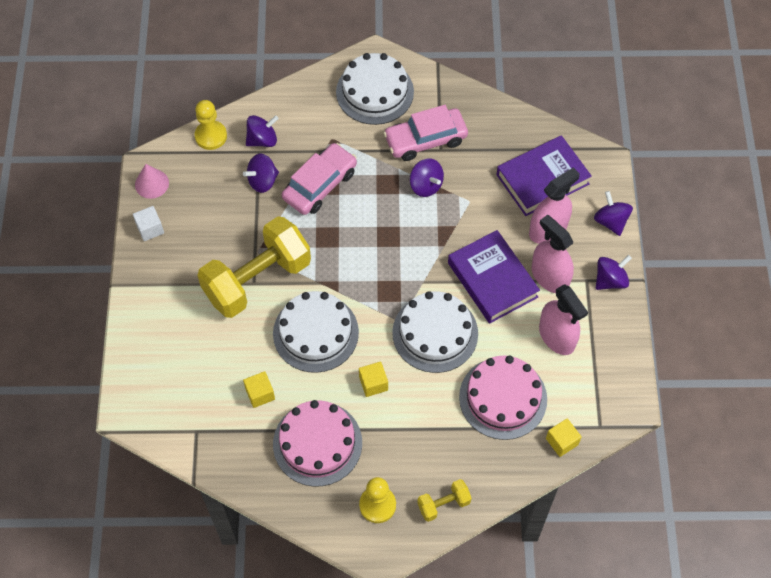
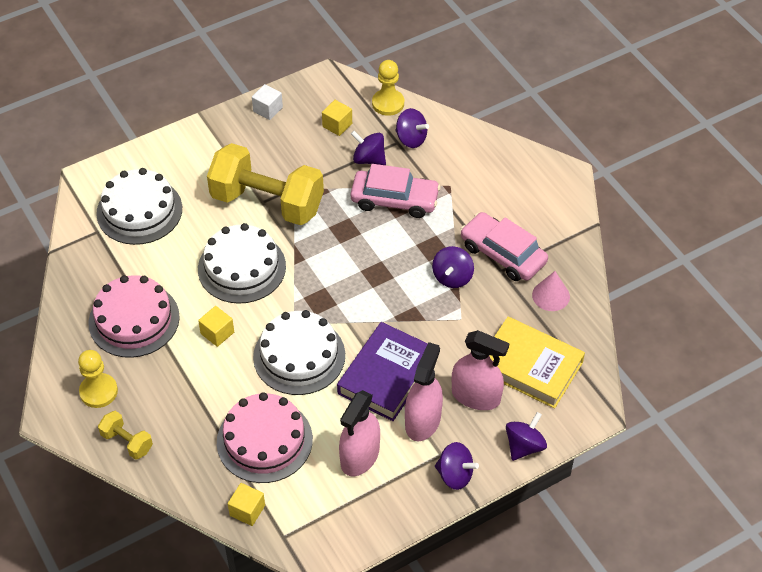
camera: 60 degrees right, 10 degrees down
(152, 183) = (312, 89): pink cone -> pink cone (551, 295)
(260, 394) = (157, 257): yellow cube -> yellow cube (337, 125)
(375, 92) = (525, 192): white cake -> white cake (139, 211)
(542, 179) = (530, 366): purple book -> yellow book

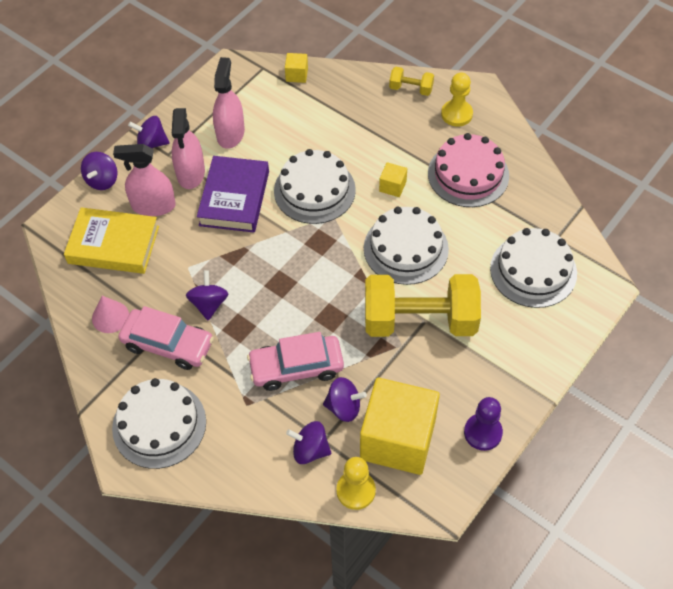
camera: 160 degrees right, 5 degrees up
(264, 440) = (309, 121): pink cake -> none
(268, 109) = (483, 432): white cube -> purple pawn
(337, 125) = (398, 439): yellow cube -> yellow cube, size x2.50
(530, 193) = (159, 424): none -> white cake

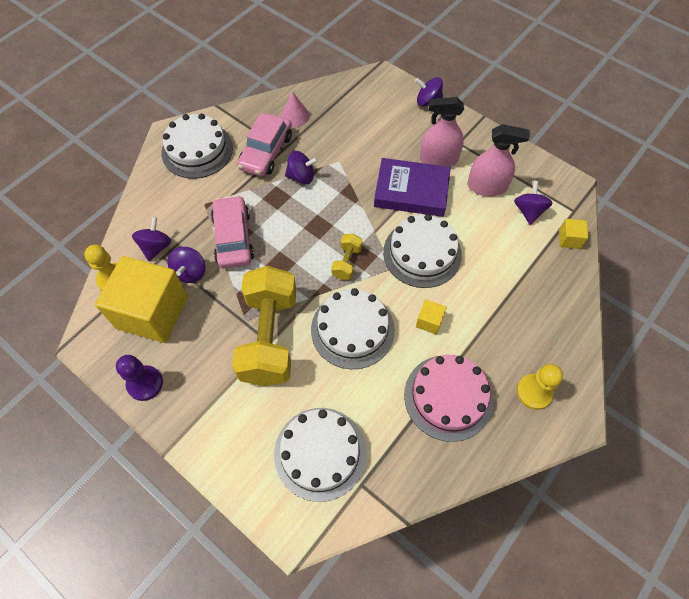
camera: 90 degrees right, 5 degrees up
(113, 245) = (362, 113): yellow book -> none
(151, 143) = (470, 131): purple spinning top -> purple spinning top (528, 211)
(153, 206) = (402, 136): pink spray bottle -> none
(411, 89) = (565, 346): yellow dumbbell -> yellow dumbbell (347, 262)

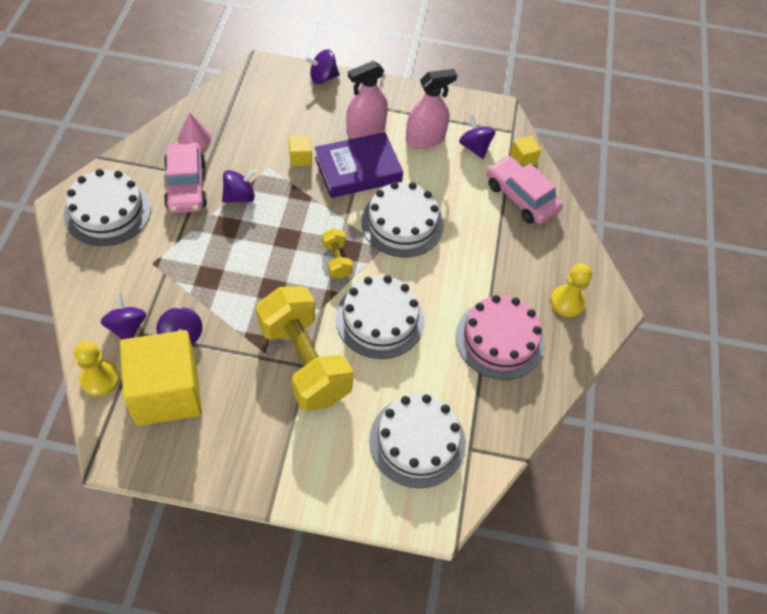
camera: 35 degrees left, 5 degrees down
(145, 383) = (204, 463): purple pawn -> none
(233, 238) = (206, 284): pink car -> pink car (521, 197)
(429, 321) = (445, 281): yellow cube -> yellow cube (300, 158)

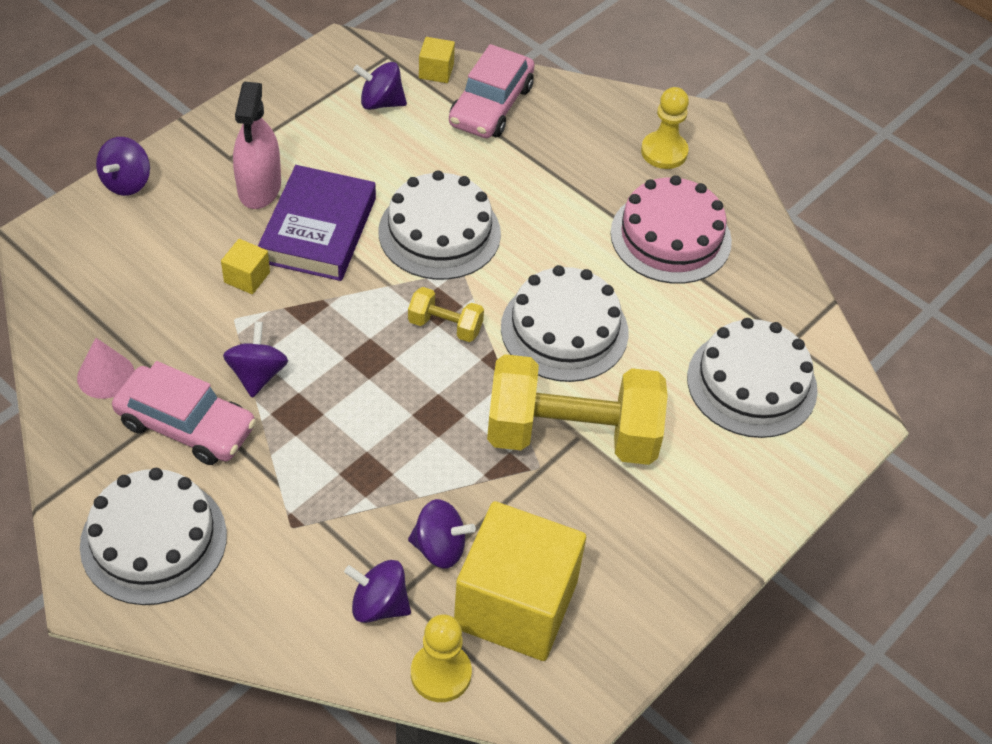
camera: 55 degrees left, 5 degrees down
(425, 139) = (326, 140): pink spray bottle -> none
(521, 197) = (491, 105): pink car -> pink car turned 60 degrees counterclockwise

